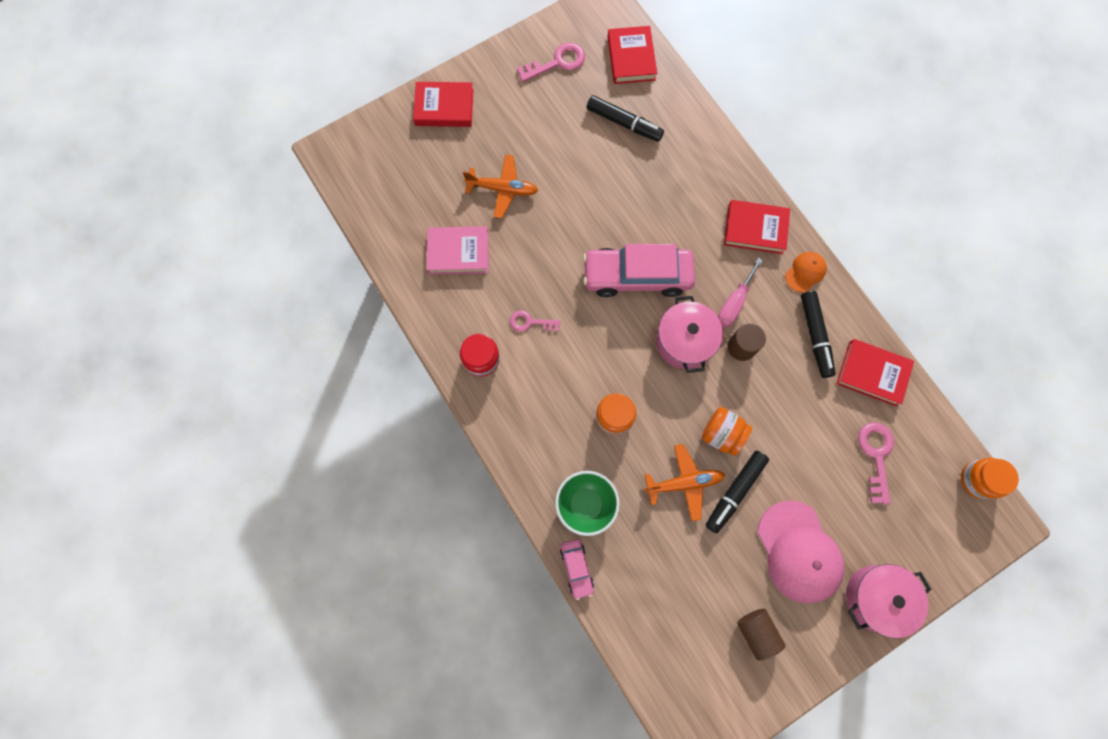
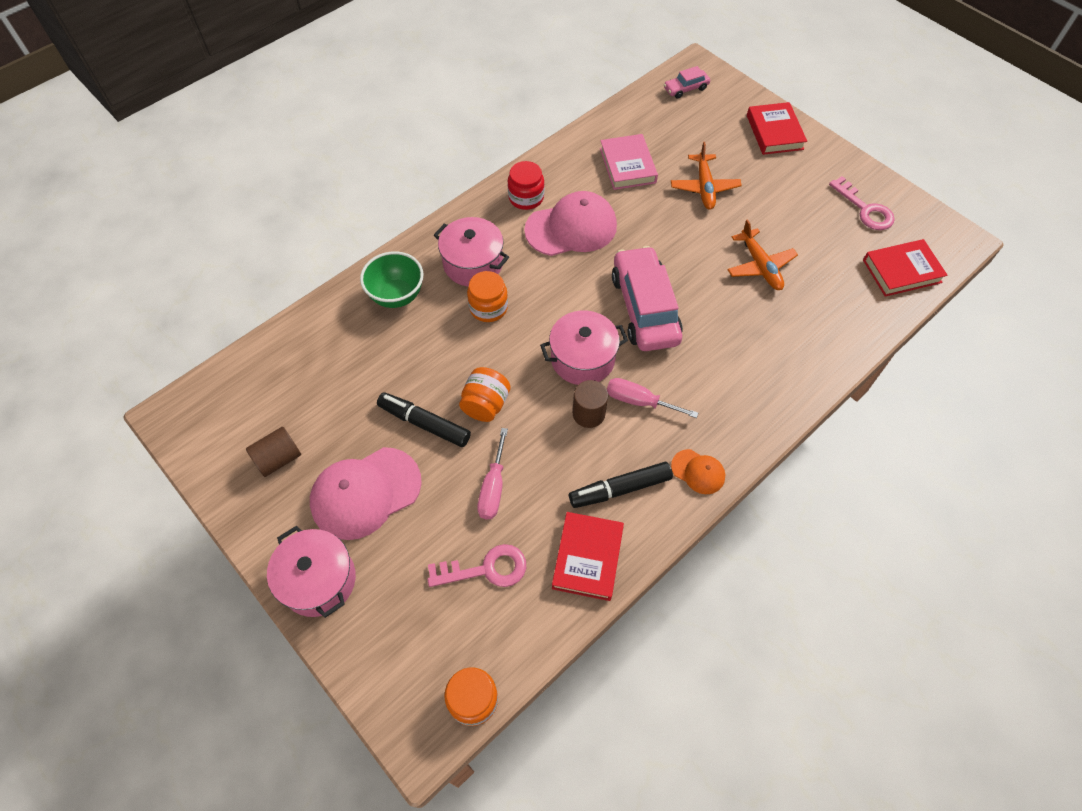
camera: 80 degrees right, 15 degrees down
(530, 322) = (571, 228): pink key -> pink cap
(558, 424) = (473, 264): none -> pink pot
(576, 568) = (335, 297): pink car -> pink car (685, 89)
(624, 123) = (818, 275): black marker -> none
(684, 483) = (428, 376): orange plane -> orange plane (760, 266)
(755, 229) = (736, 413): red book -> none
(804, 439) = (493, 487): none -> pink screwdriver

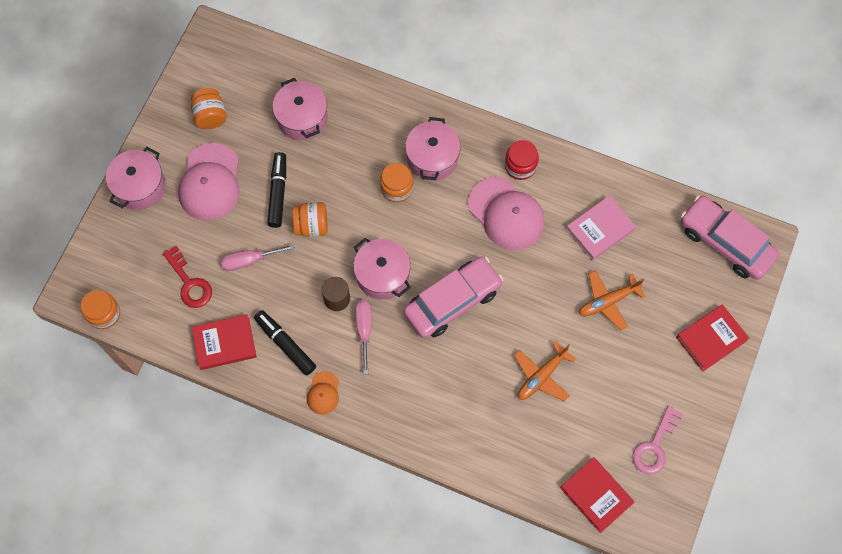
camera: 65 degrees right, 10 degrees up
(278, 458) = (210, 116): brown cylinder -> orange jar
(347, 363) = (302, 118): none -> pink pot
(365, 493) = (210, 182): pink cap -> pink cap turned 120 degrees counterclockwise
(397, 296) = (376, 120): green bowl -> none
(486, 569) = (189, 283): pink key -> red key
(685, 89) = (725, 242): pink car -> pink car, size x2.12

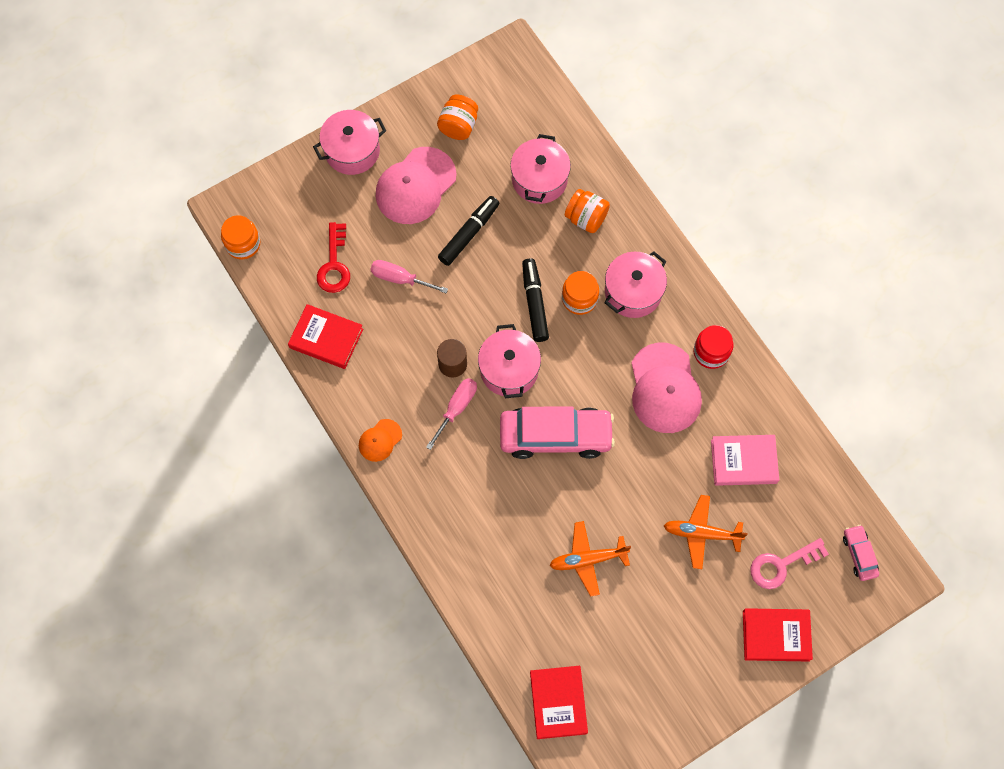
camera: 35 degrees right, 0 degrees up
(285, 344) = (378, 374): black marker -> black marker (534, 303)
(312, 225) = (478, 283): orange jar -> orange jar (586, 218)
(654, 446) = (646, 696): pink key -> pink key (781, 565)
(725, 242) = (859, 554): pink car -> pink car, size x0.47

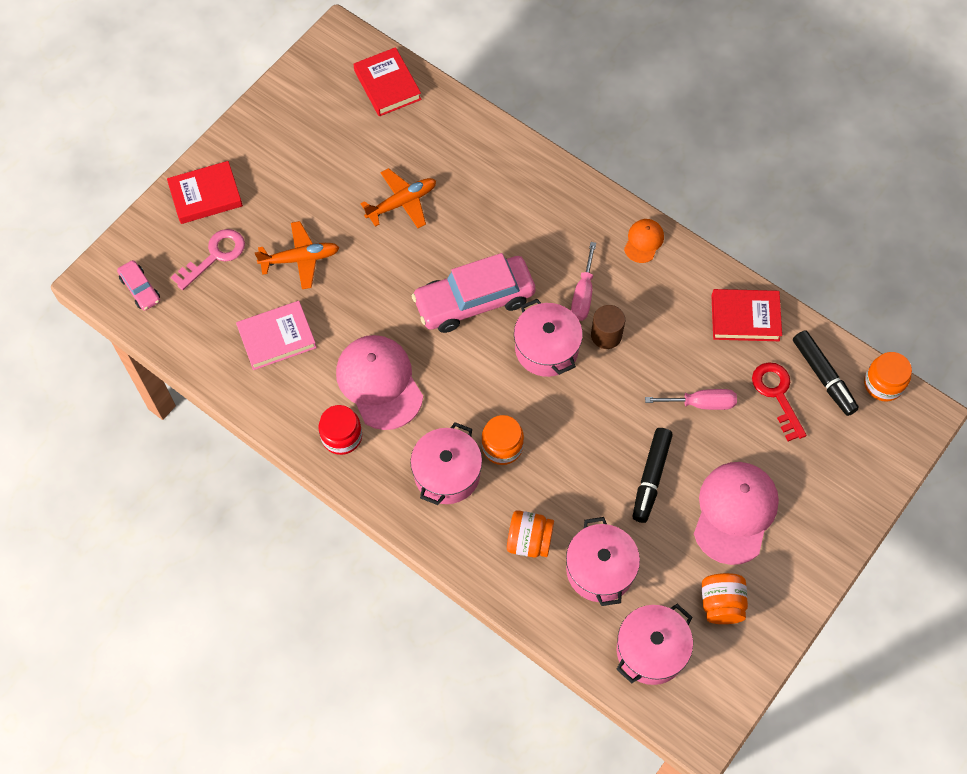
camera: 160 degrees right, 5 degrees down
(352, 151) = (826, 530): pink pot -> pink pot (651, 650)
(534, 303) = (548, 426): black marker -> black marker (823, 376)

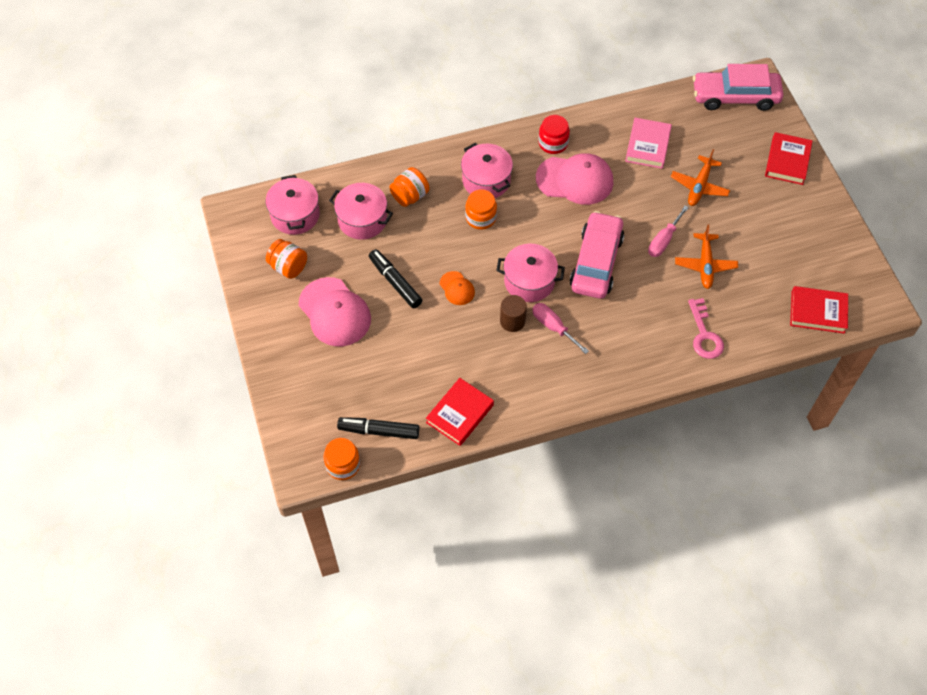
camera: 125 degrees right, 5 degrees down
(140, 289) = (735, 97): pink car -> pink car, size x2.12
(215, 256) = (734, 144): pink key -> pink key (704, 335)
(643, 241) = (567, 391): orange cap -> orange cap (457, 288)
(701, 403) = (420, 343): pink screwdriver -> pink screwdriver (663, 240)
(777, 395) = (389, 392): red key -> none

